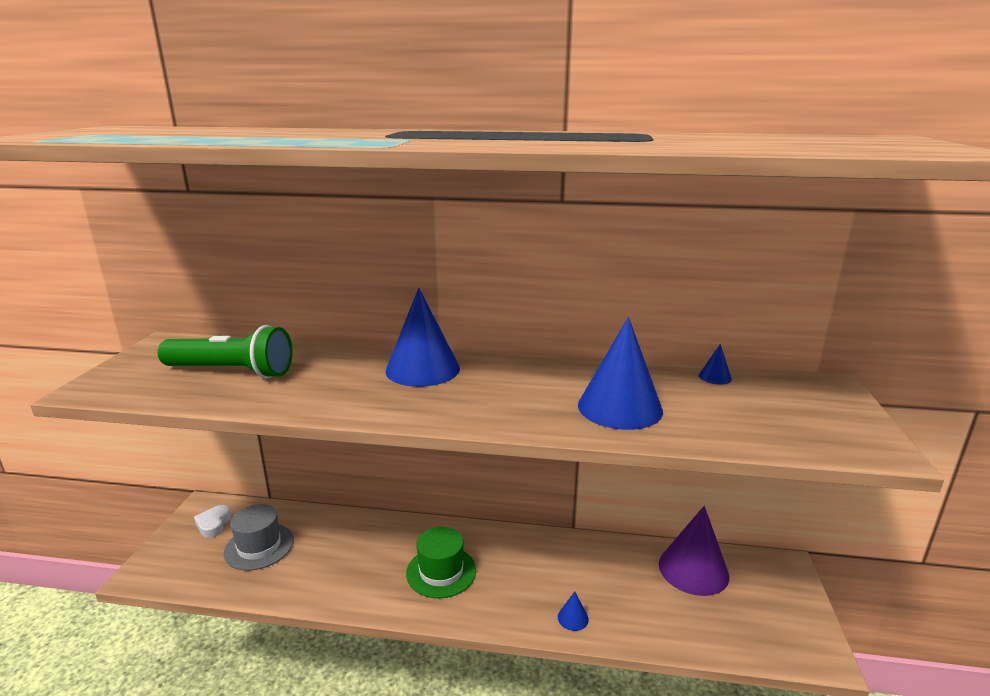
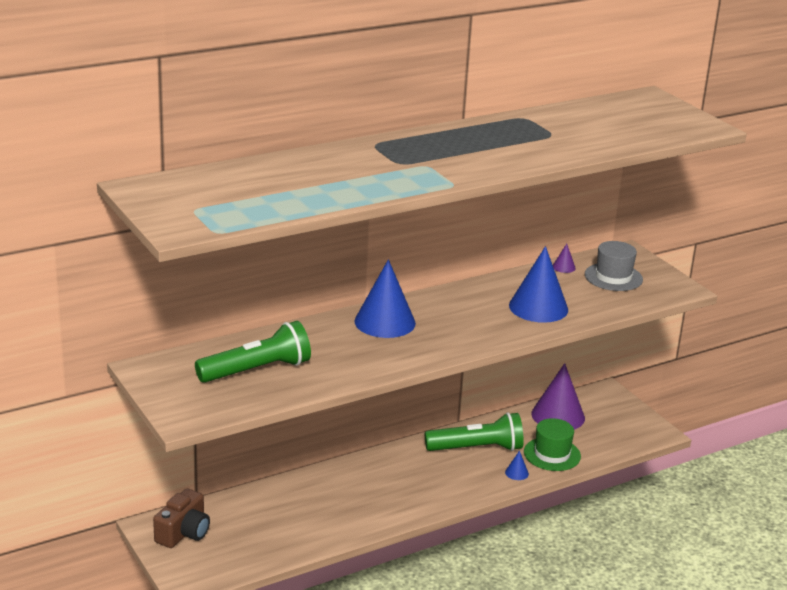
camera: 40 degrees left, 5 degrees up
(213, 524) = (184, 532): white heart -> brown camera
(259, 546) = (248, 528): grey hat -> grey hat (613, 277)
(441, 571) = (405, 485): green hat -> green hat (552, 454)
(560, 566) = (477, 448): none -> green flashlight
(715, 377) = (563, 267): blue cone -> purple cone

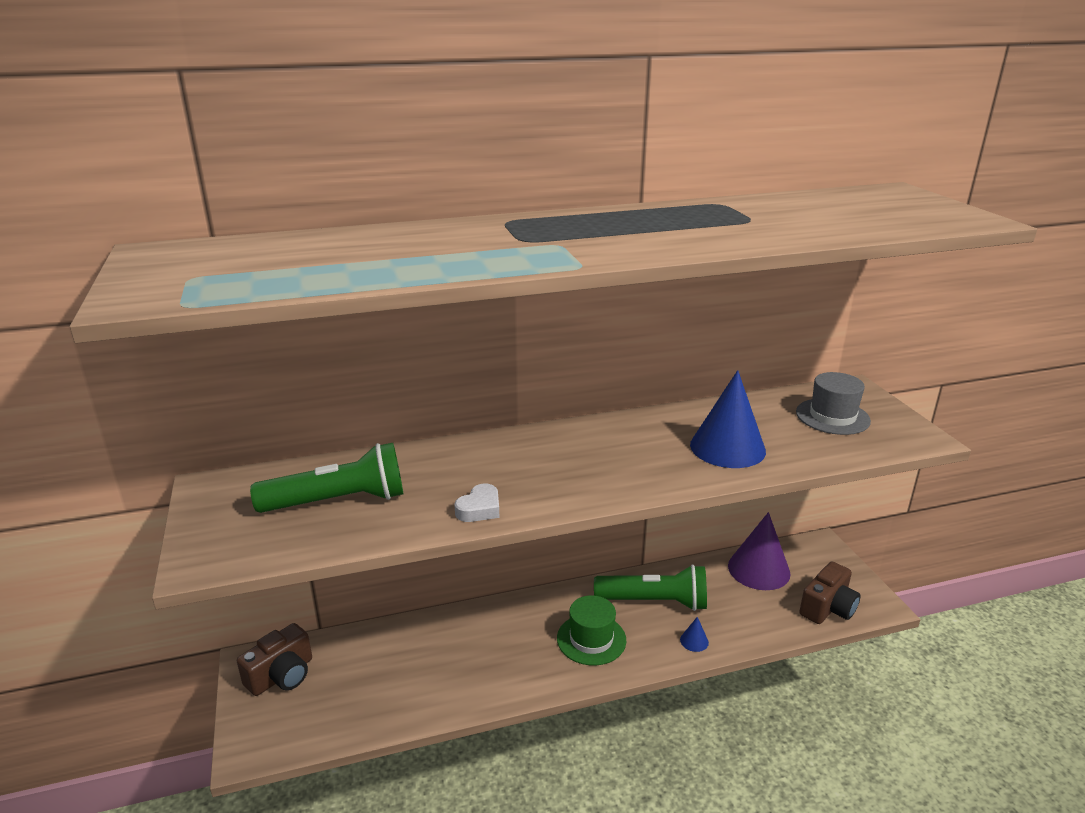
camera: 15 degrees right, 0 degrees up
(369, 366) = (479, 509): none -> white heart
(385, 322) = (528, 451): blue cone -> none
(552, 454) = (742, 620): green hat -> green hat (591, 639)
(563, 267) = (771, 400): purple cone -> none
(618, 439) = (828, 608): none -> brown camera

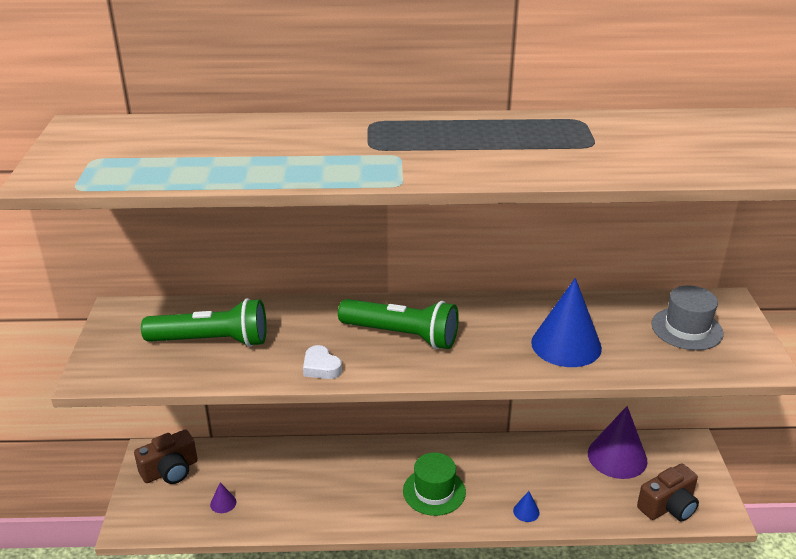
camera: 15 degrees right, 5 degrees up
(358, 700) = (223, 503): none -> purple cone
(479, 509) = (321, 367): white heart -> white heart turned 90 degrees clockwise
(654, 602) = (504, 469): green flashlight -> green flashlight (402, 335)

